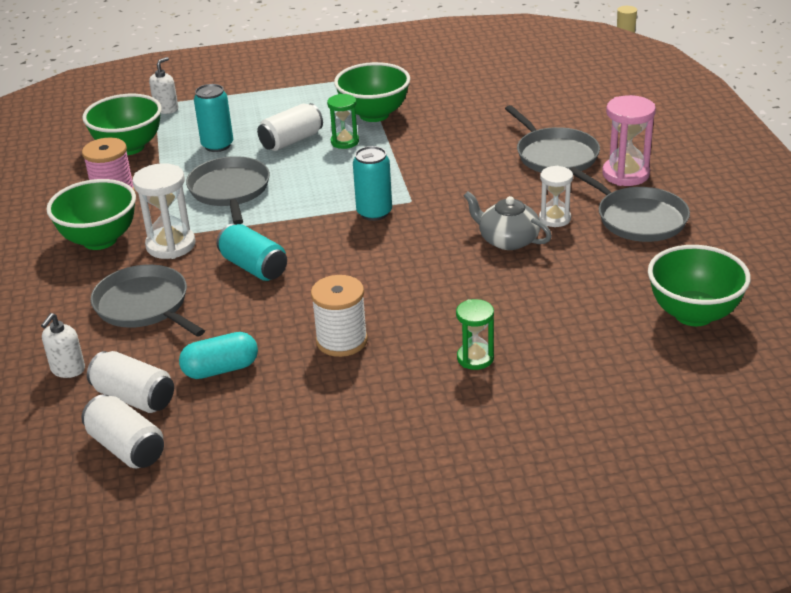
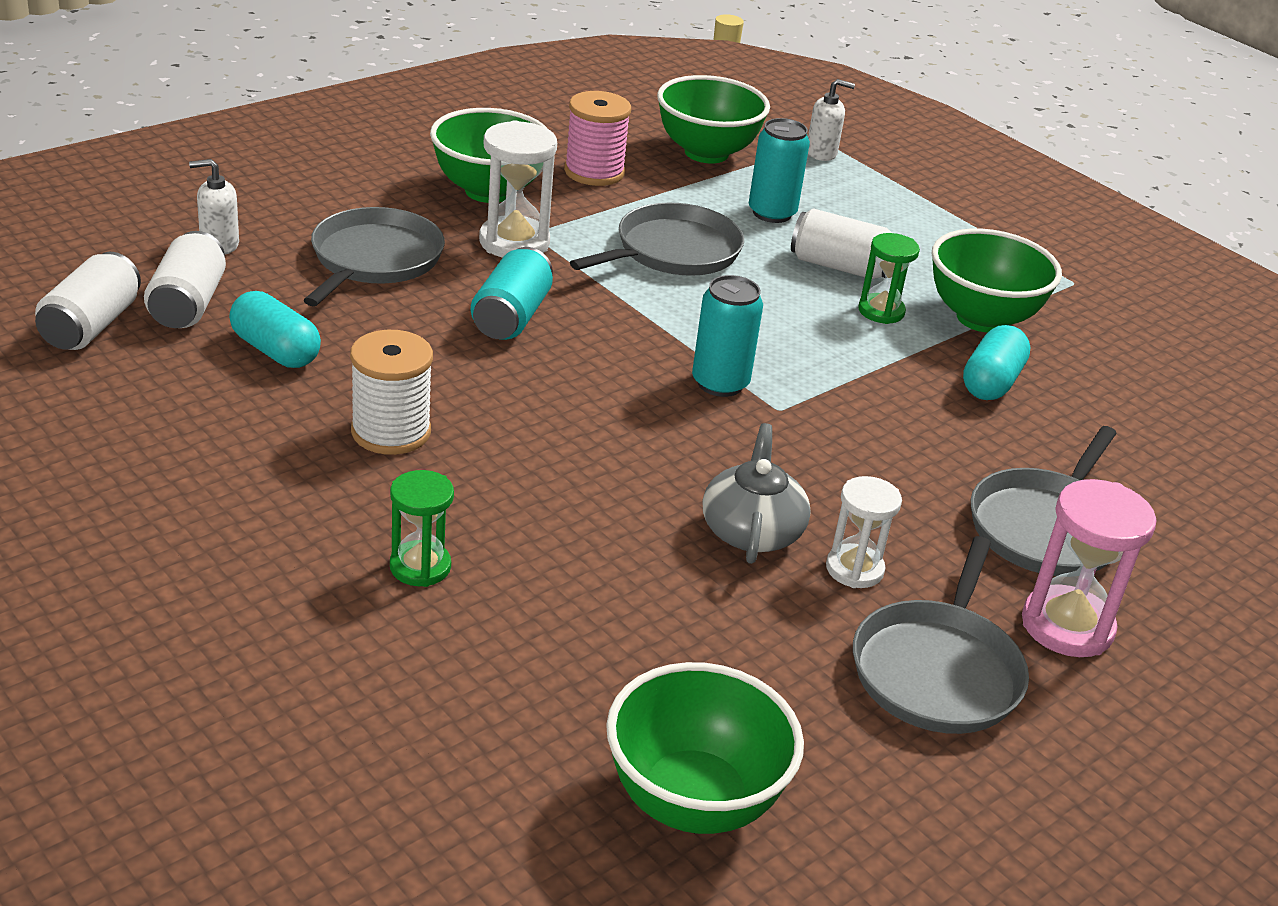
camera: 55 degrees right, 0 degrees up
(431, 131) = (991, 382): none -> turquoise capsule

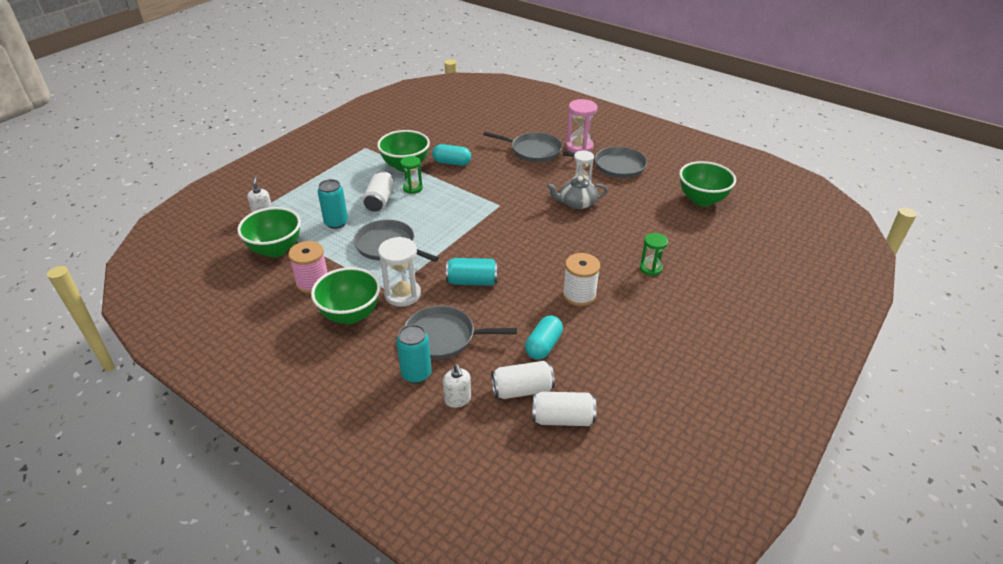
camera: 100 degrees left, 5 degrees up
(720, 383) = (490, 220): turquoise can -> turquoise can (416, 374)

